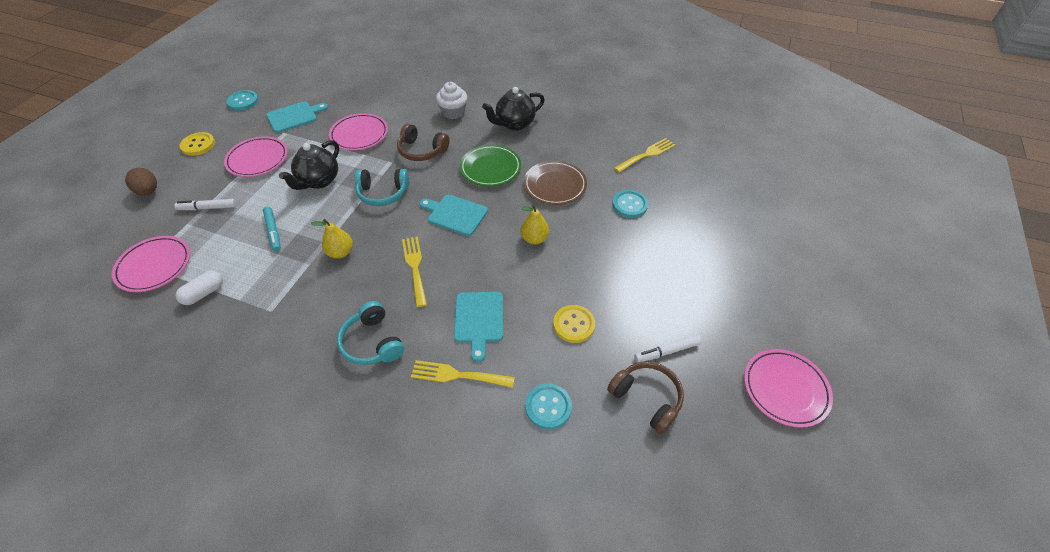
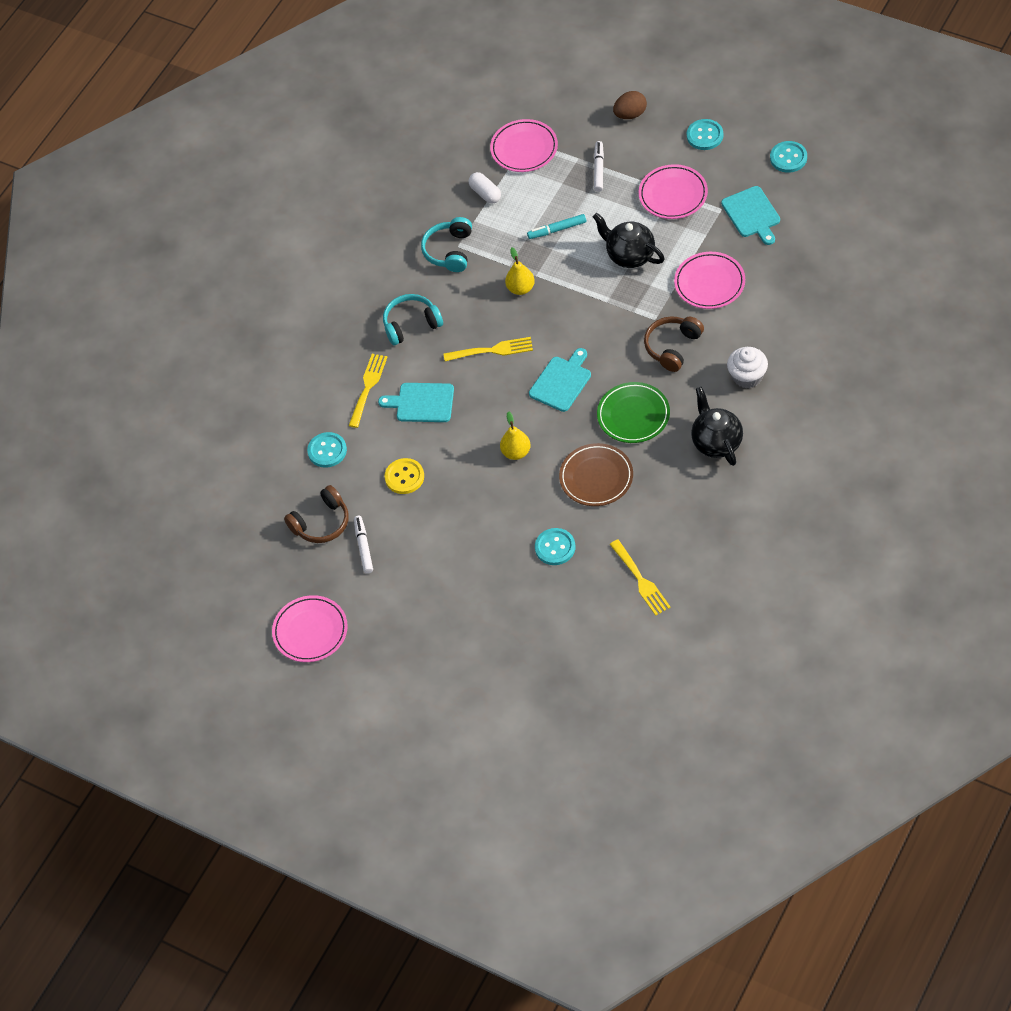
camera: 105 degrees right, 5 degrees up
(198, 145) = (705, 136): yellow button -> turquoise button
(383, 193) = (602, 315): turquoise headphones -> turquoise headphones (449, 251)

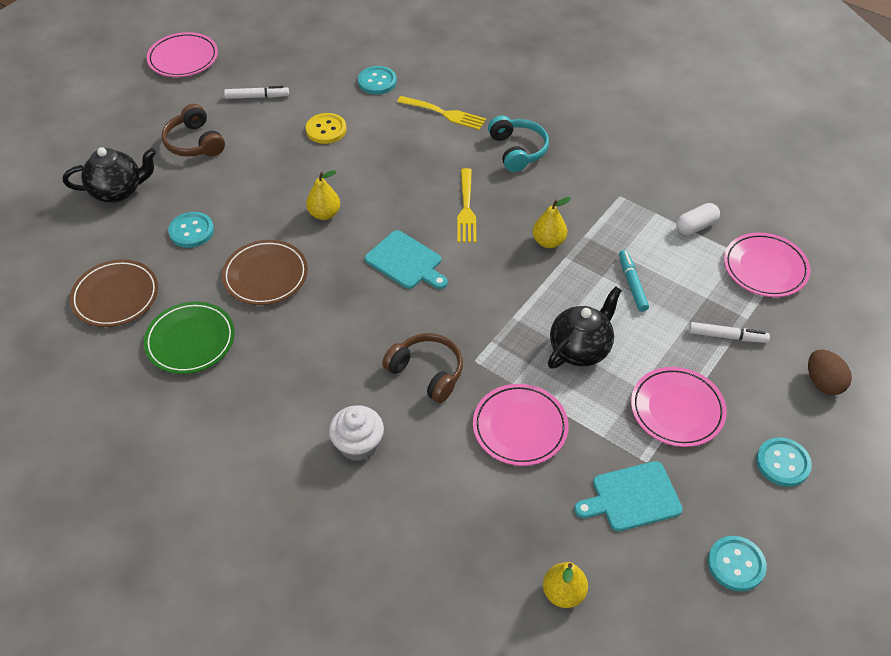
camera: 90 degrees right, 5 degrees down
(321, 523) = (296, 72): brown headphones -> brown headphones (194, 143)
(422, 403) = (413, 149): turquoise cutting board -> none
(449, 251) = (613, 188): turquoise headphones -> none
(633, 415) = (338, 320): green plate -> green plate (190, 340)
(641, 580) = (116, 296): yellow fork -> brown plate
(716, 442) = (269, 395): black teapot -> black teapot (118, 191)
(832, 243) = (563, 593): none -> yellow pear

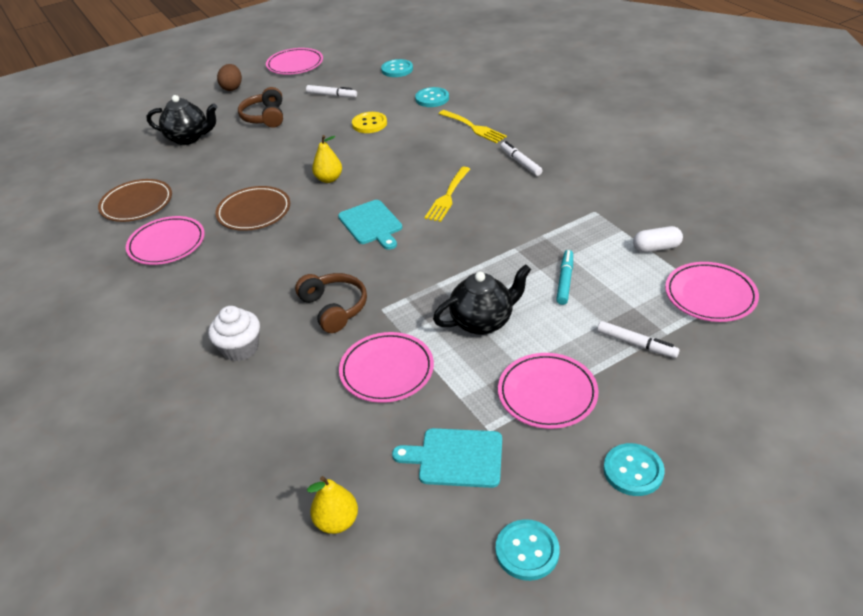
camera: 25 degrees right, 10 degrees down
(190, 340) = (167, 244): green plate -> pink plate
(191, 231) = (221, 172): turquoise button -> turquoise button (397, 69)
(517, 150) = (520, 162): turquoise headphones -> white marker
(548, 242) = (505, 233): yellow pear -> none
(823, 382) = (720, 409): brown egg -> brown egg (232, 88)

